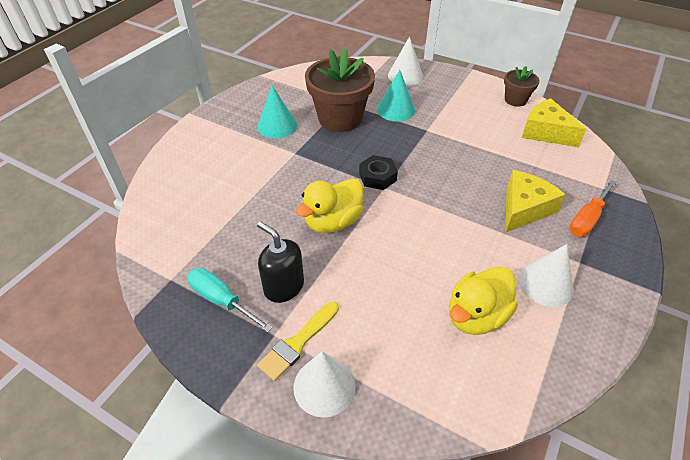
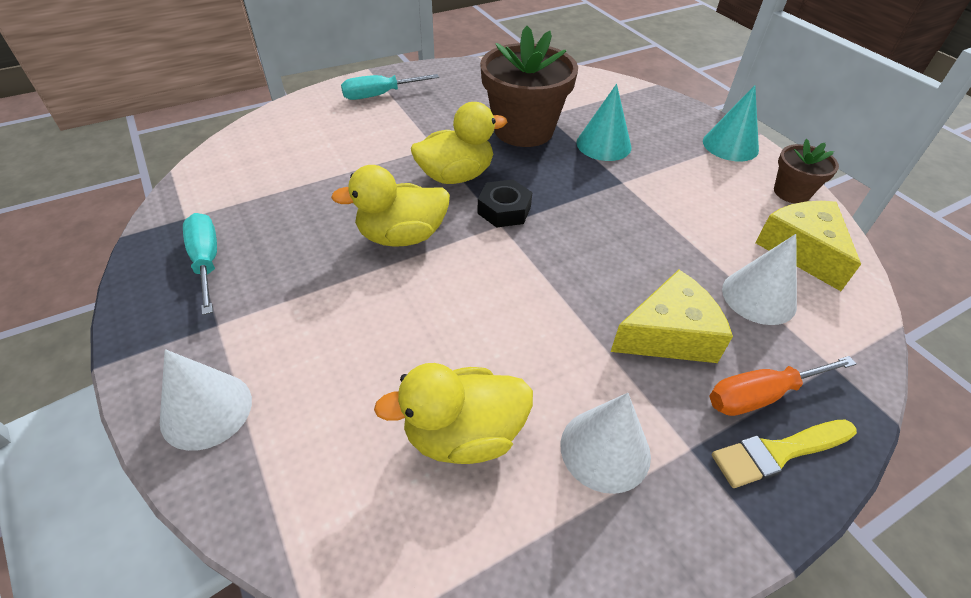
camera: 30 degrees right, 0 degrees up
(219, 130) = (380, 95): none -> turquoise screwdriver
(277, 126) = (444, 112): turquoise cone -> turquoise cone (730, 145)
(284, 286) = (279, 279): black soap dispenser -> none
(298, 342) = (230, 346): yellow brush -> yellow brush (778, 452)
(328, 167) = (456, 176): none -> yellow duck
(405, 76) = (655, 111): white cone -> white cone (759, 297)

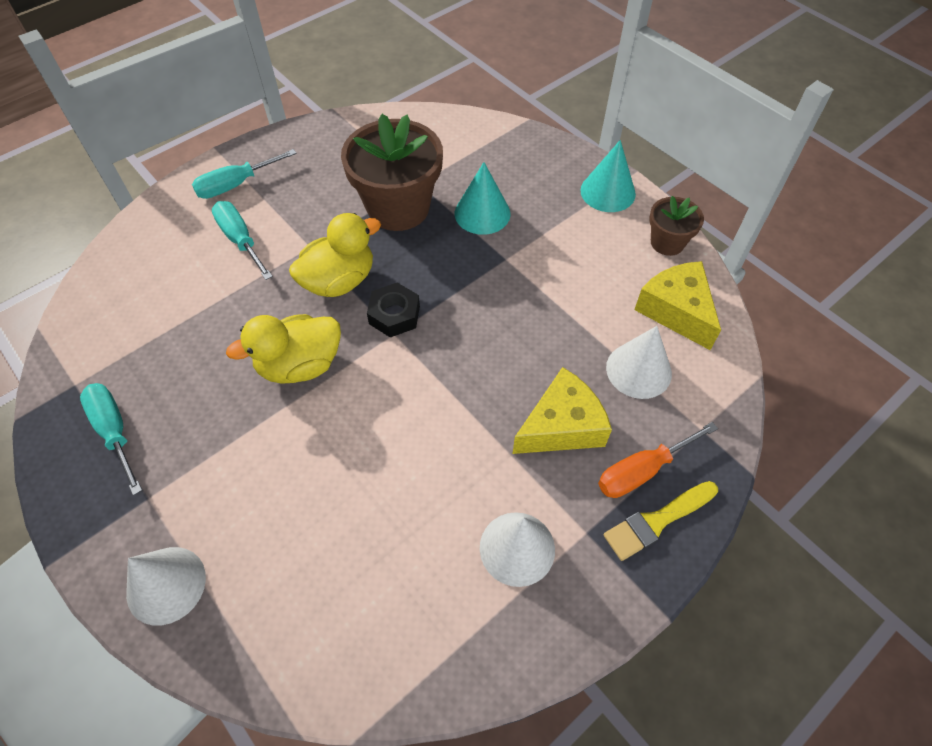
camera: 10 degrees left, 10 degrees up
(372, 133) = (240, 240): none -> turquoise screwdriver
(463, 435) = (397, 560): yellow duck -> none

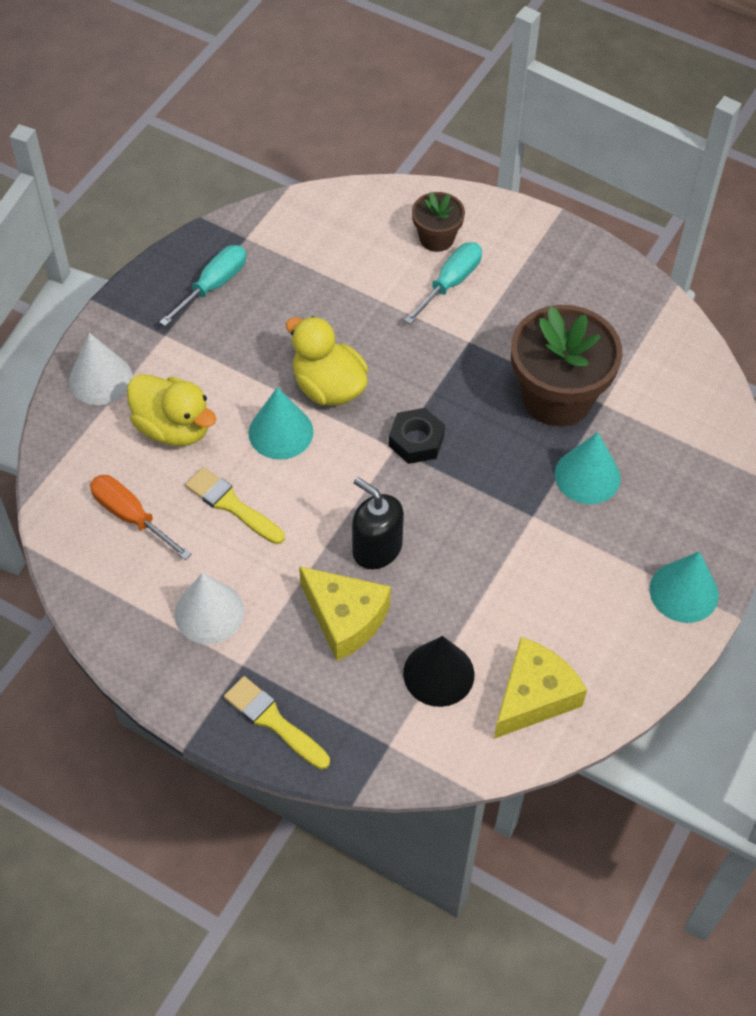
camera: 70 degrees right, 0 degrees up
(236, 185) = (519, 249): turquoise screwdriver -> none
(331, 421) = (280, 432): none -> turquoise cone
(339, 281) = (437, 381): yellow duck -> yellow duck (173, 428)
(397, 490) = (232, 505): none -> yellow brush
(495, 379) = (377, 548): none -> black soap dispenser
(638, 370) = (438, 674): white cone -> black cone
(642, 470) = (322, 699): orange screwdriver -> orange screwdriver (131, 516)
(667, 242) = (632, 670): brown flower pot -> brown flower pot (436, 238)

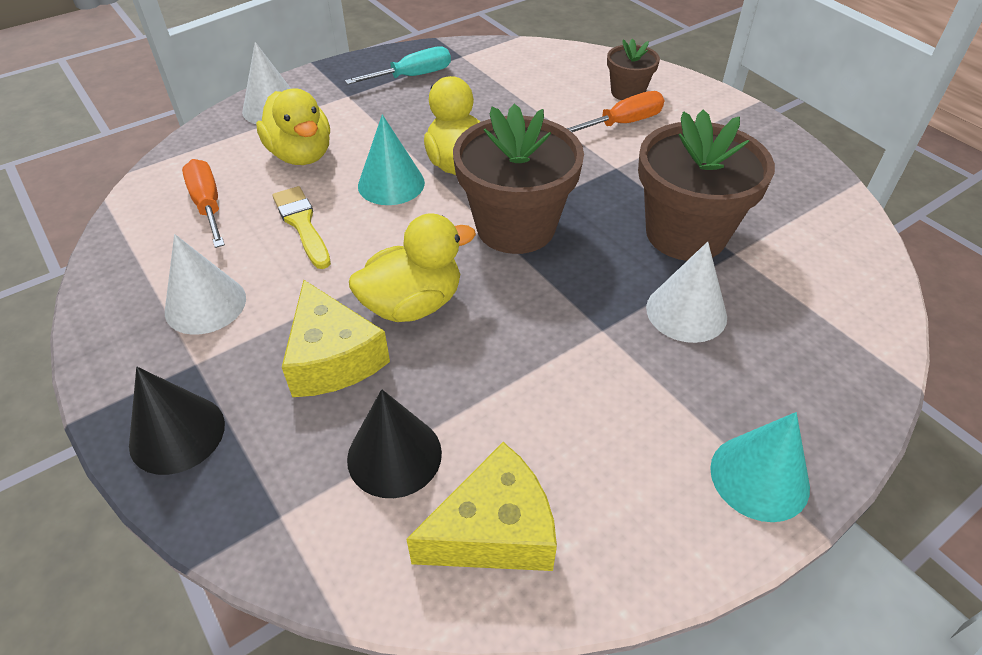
camera: 25 degrees right, 10 degrees down
(273, 721) = (177, 434): yellow brush -> black cone
(377, 548) = (413, 304): black soap dispenser -> yellow duck
(416, 440) = (515, 227): black nut -> brown flower pot
(450, 283) = (622, 123): turquoise screwdriver -> orange screwdriver
(587, 476) = (686, 312): turquoise cone -> white cone

